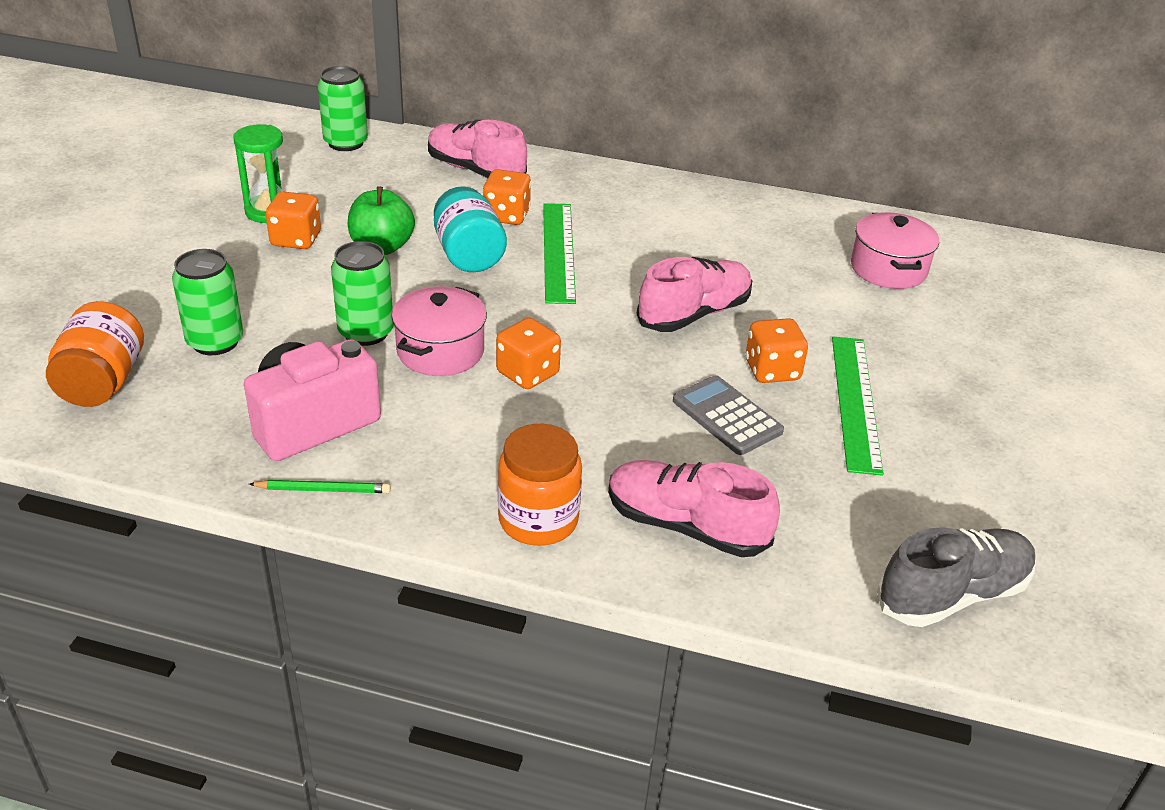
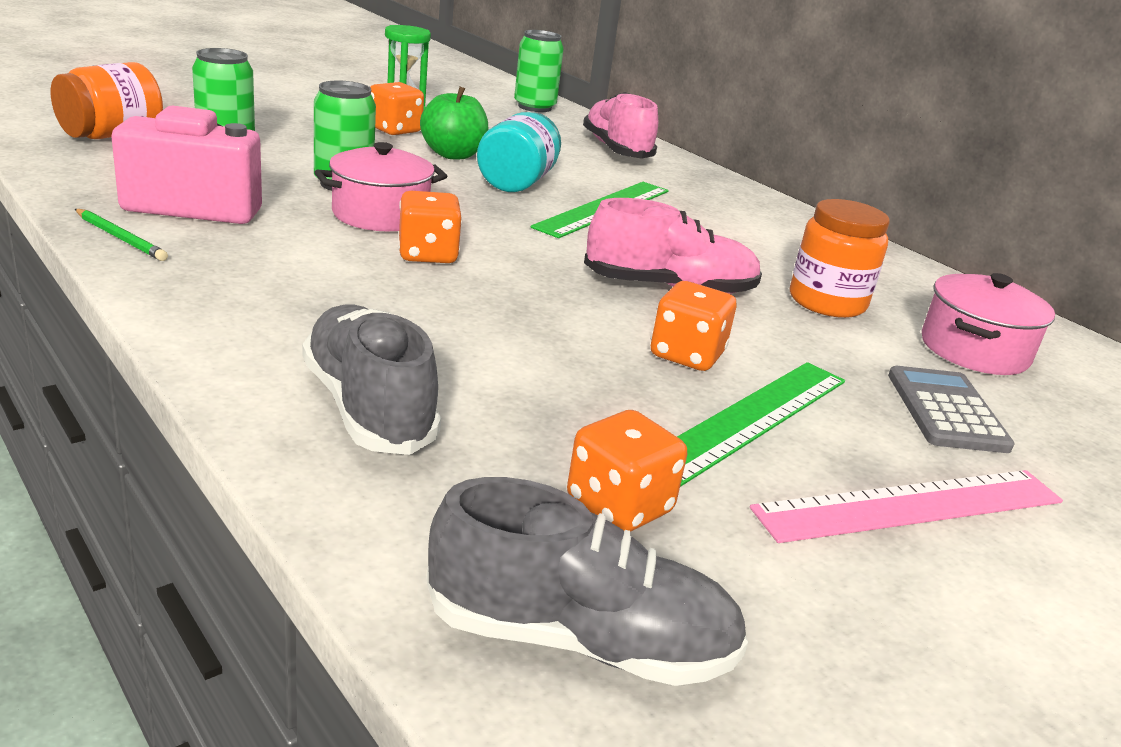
camera: 35 degrees right, 10 degrees down
(506, 216) = (595, 177): orange dice -> orange dice (619, 506)
(538, 520) = (241, 333): orange jar -> orange jar (827, 302)
(686, 526) = (368, 407): pink shoe -> grey shoe
(727, 416) = (571, 360): grey calculator -> grey calculator (946, 411)
(977, 415) = (911, 505): none -> pink ruler

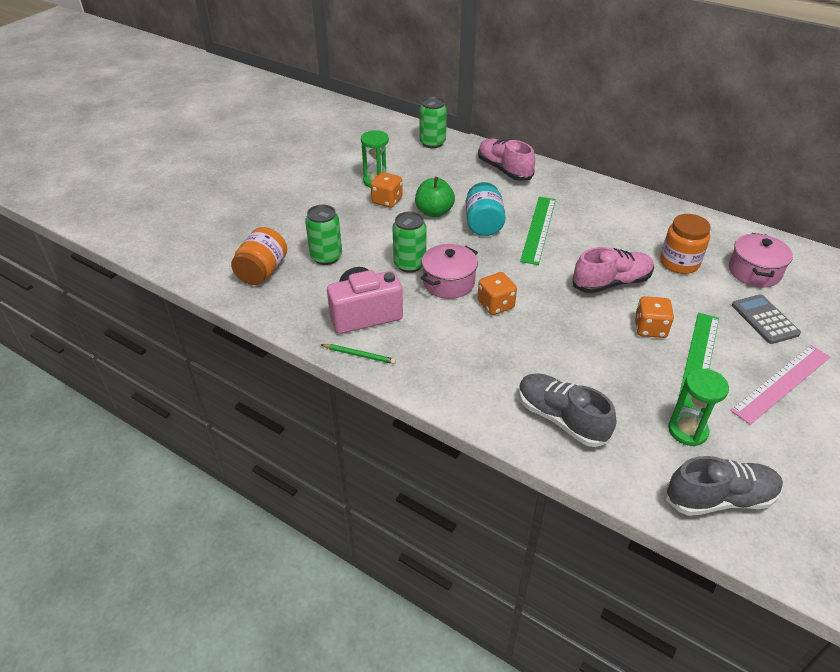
camera: 15 degrees left, 15 degrees up
(619, 506) = (687, 431): orange dice -> green hourglass

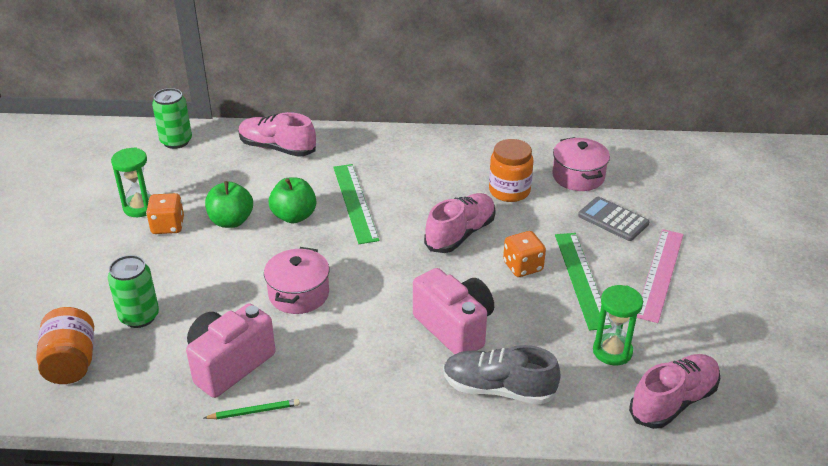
camera: 30 degrees left, 5 degrees down
(409, 264) = (243, 289): green can -> none
(483, 224) = (294, 216): turquoise jar -> green apple
(495, 305) = (363, 299): orange dice -> none
(556, 355) = (454, 327): none -> pink camera
(719, 498) = (673, 401): grey shoe -> pink shoe

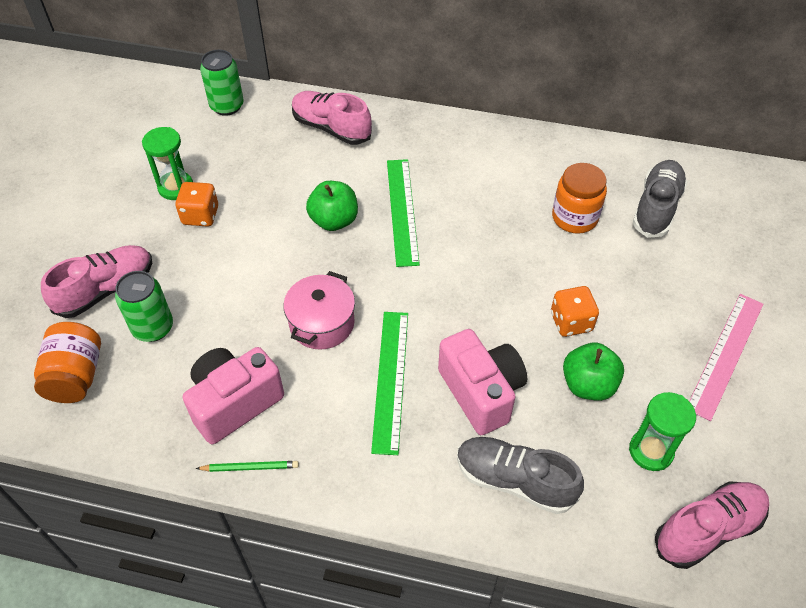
camera: 10 degrees right, 15 degrees up
(231, 221) = (267, 218): green apple -> green apple (588, 385)
(460, 234) = (509, 268): pink shoe -> pink shoe (106, 290)
(578, 176) = (656, 208): pink pot -> grey shoe
(581, 279) = (634, 348): green ruler -> green ruler (390, 380)
(613, 219) = (685, 272): grey calculator -> none

